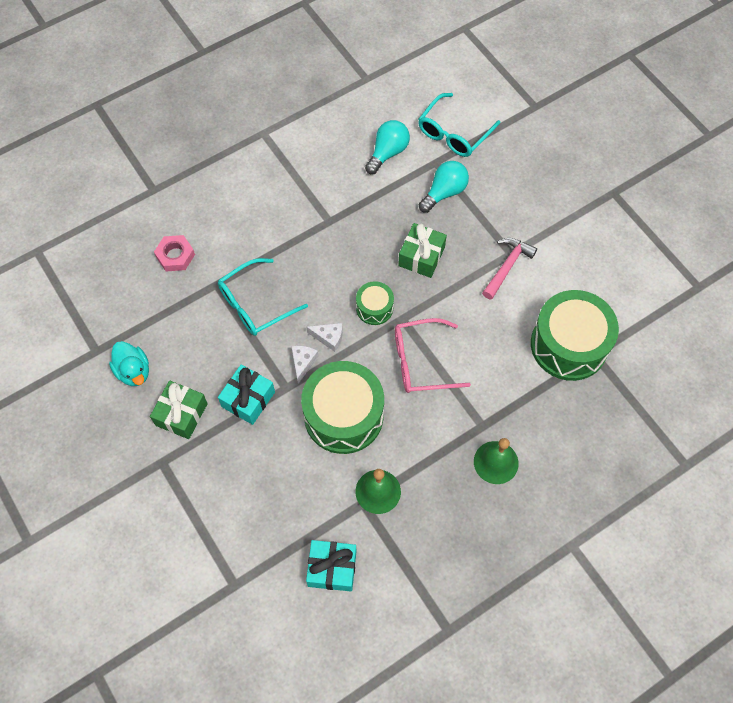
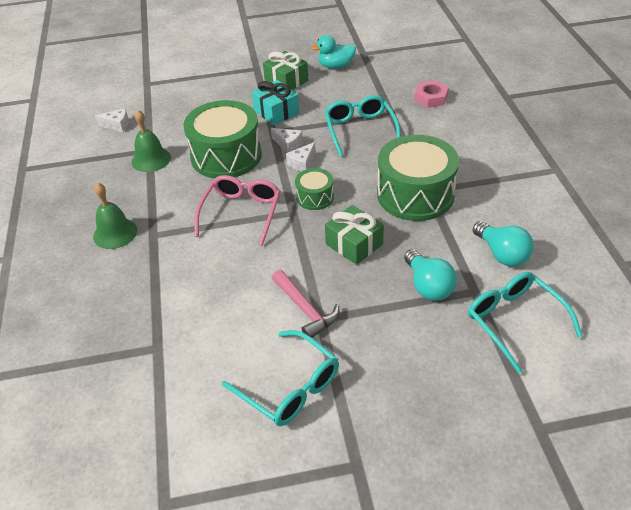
camera: 115 degrees right, 20 degrees down
(332, 568) = (117, 125): turquoise gift -> white cheese
(569, 345) = (182, 329): green drum -> green drum (415, 194)
(580, 250) = (290, 388): none -> turquoise glasses

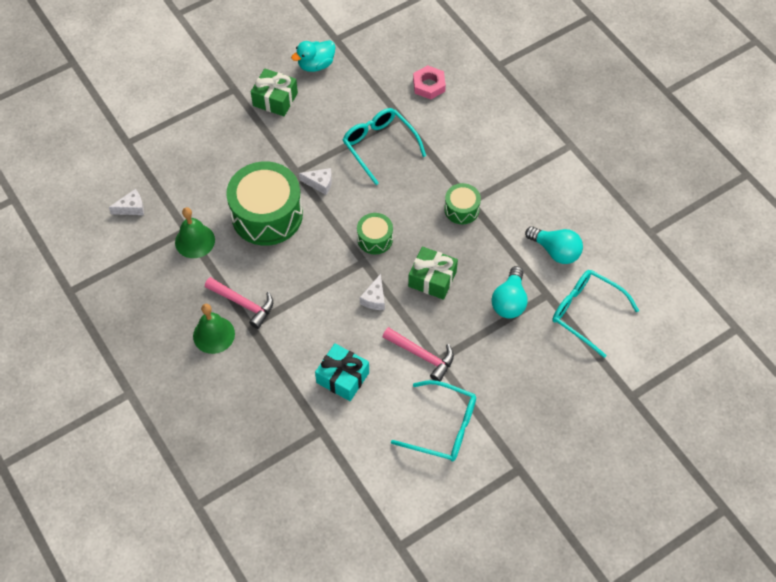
camera: 25 degrees left, 15 degrees up
(158, 216) = (243, 304): none -> pink hammer
(241, 213) = (317, 276): pink glasses -> none
(276, 112) = (286, 145): turquoise gift -> turquoise gift (342, 378)
(302, 163) = (344, 203): white cheese -> white cheese (374, 298)
(415, 194) = (461, 209): green drum -> green drum, size x0.49
(428, 286) = (509, 301): turquoise light bulb -> turquoise light bulb turned 60 degrees clockwise

